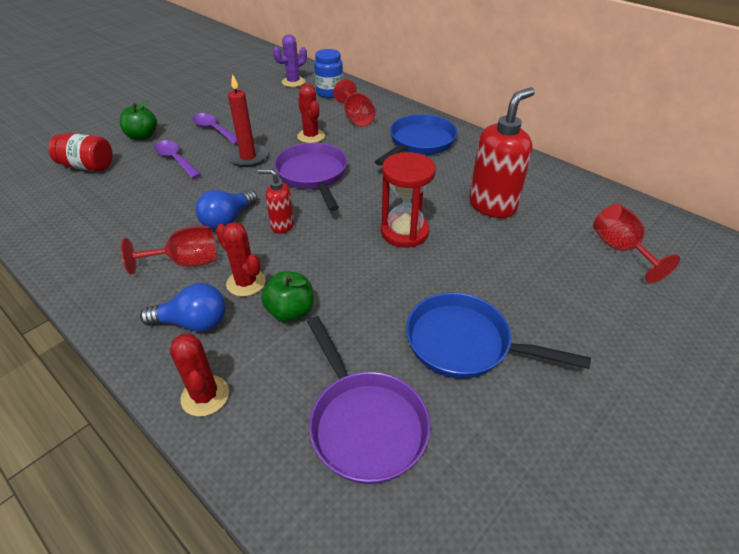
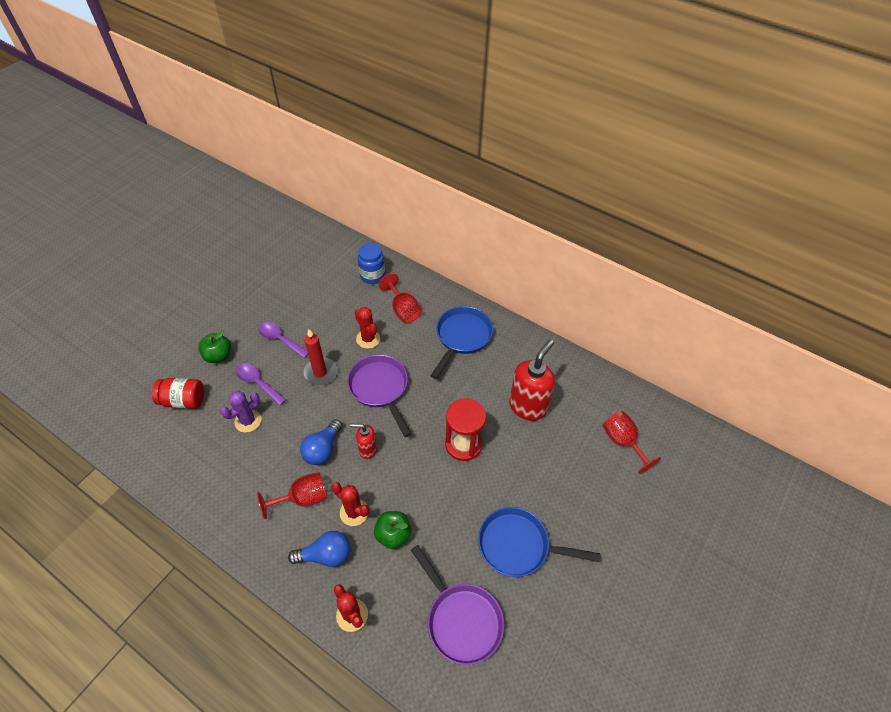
camera: 10 degrees left, 10 degrees up
(293, 82) = (335, 263): purple cactus -> purple cactus (248, 421)

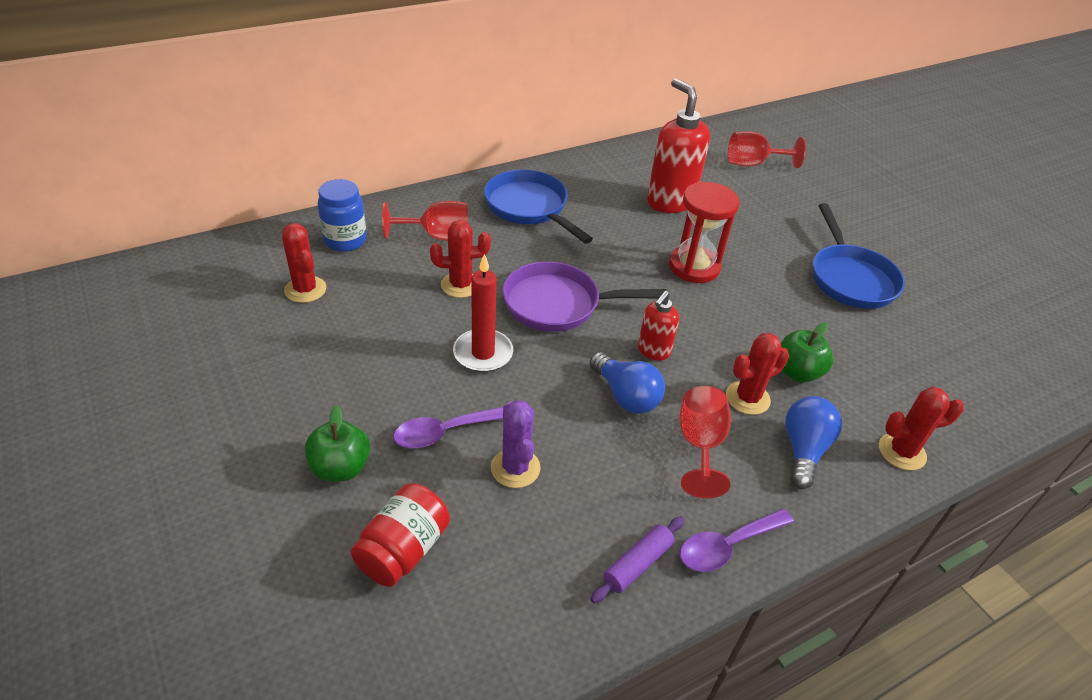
camera: 65 degrees left, 10 degrees down
(210, 496) = (637, 564): none -> purple rolling pin
(280, 339) = (376, 377): purple spoon -> purple spoon (727, 546)
(325, 282) = (305, 289): none -> red cactus
(461, 619) = (930, 356): purple pan -> none
(518, 546) = (850, 278): blue pan -> blue pan turned 45 degrees counterclockwise

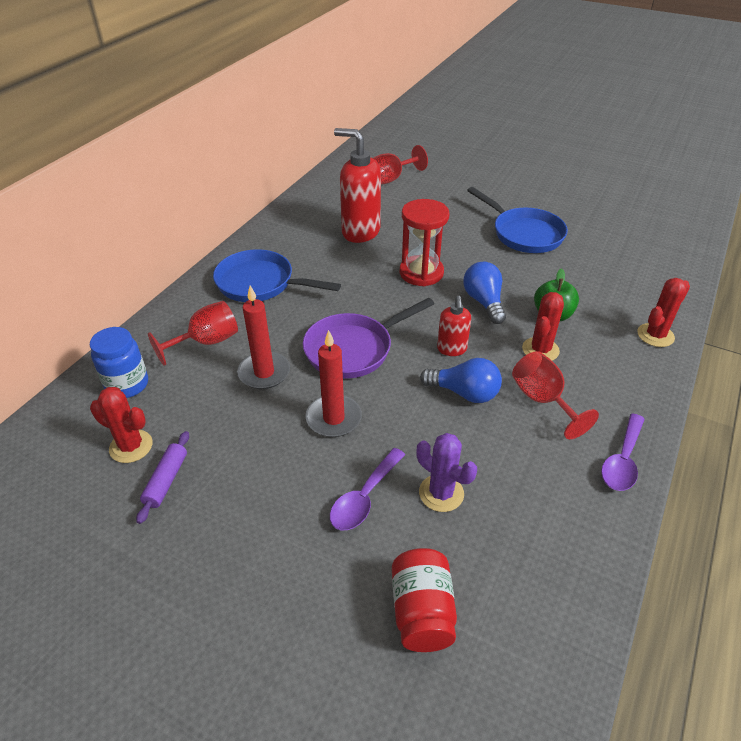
camera: 30 degrees left, 0 degrees up
(340, 468) = (310, 579): green apple -> none
(460, 285) = (264, 373): red cactus -> red candle
(637, 564) = (584, 510): purple rolling pin -> purple rolling pin (166, 480)
(803, 450) = (604, 366): blue light bulb -> blue light bulb (484, 302)

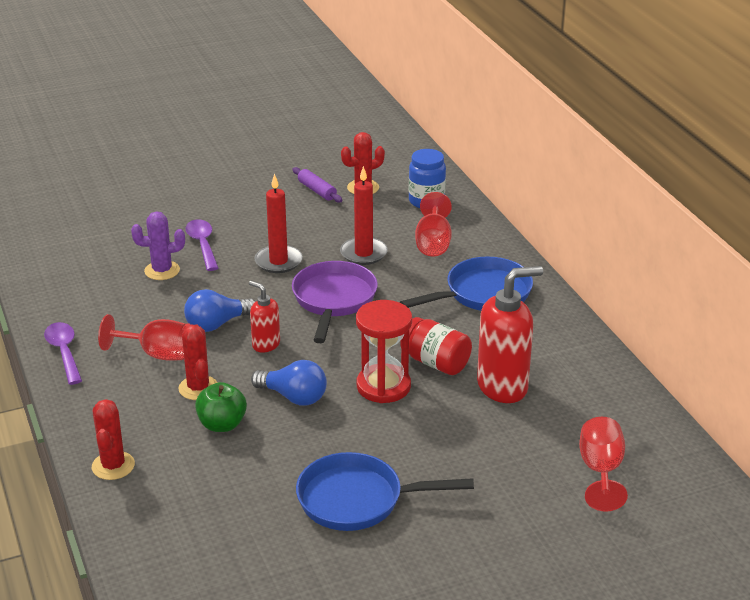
camera: 130 degrees right, 10 degrees down
(422, 612) = (114, 230): red jar -> red jar (435, 362)

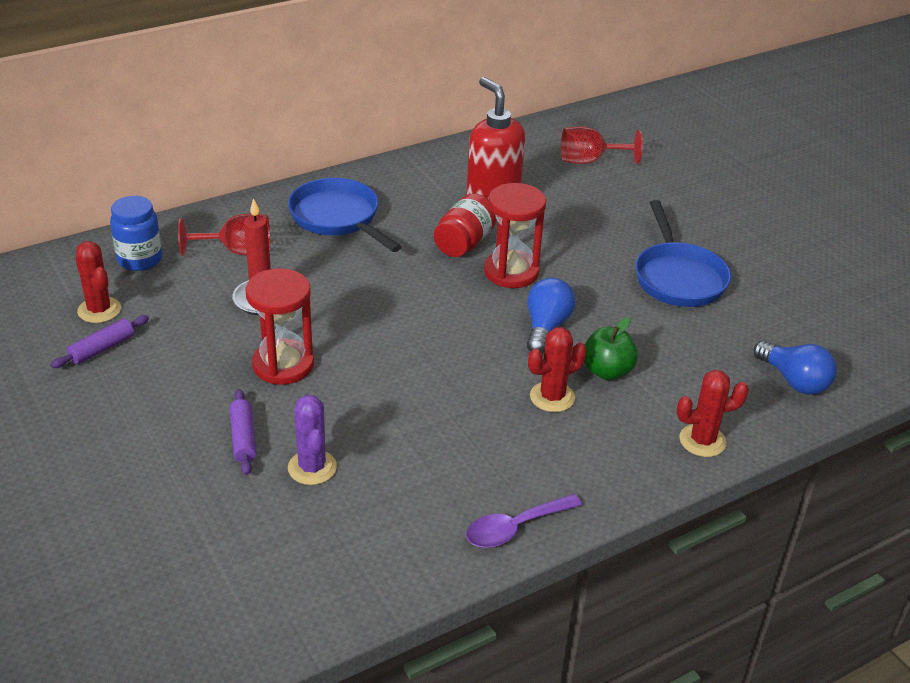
camera: 100 degrees left, 5 degrees up
(156, 354) = (498, 441): red goblet -> none
(202, 244) = (243, 438): purple spoon -> purple rolling pin
(217, 324) = (427, 399): blue light bulb -> blue light bulb (793, 380)
(265, 344) = (459, 356): red soap dispenser -> none
(278, 261) = (283, 365): red candle -> red hourglass
(333, 300) = (364, 315): purple pan -> none

